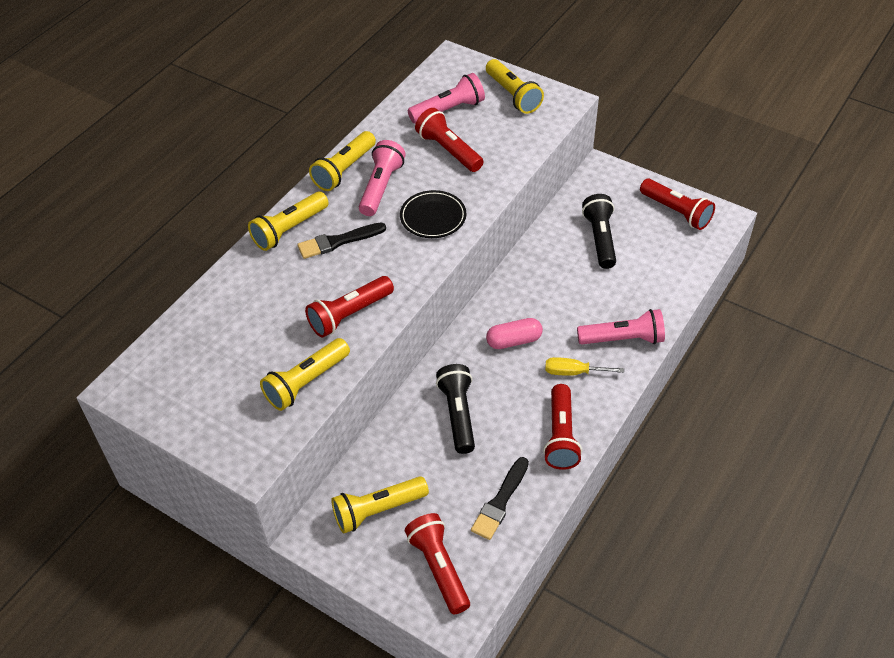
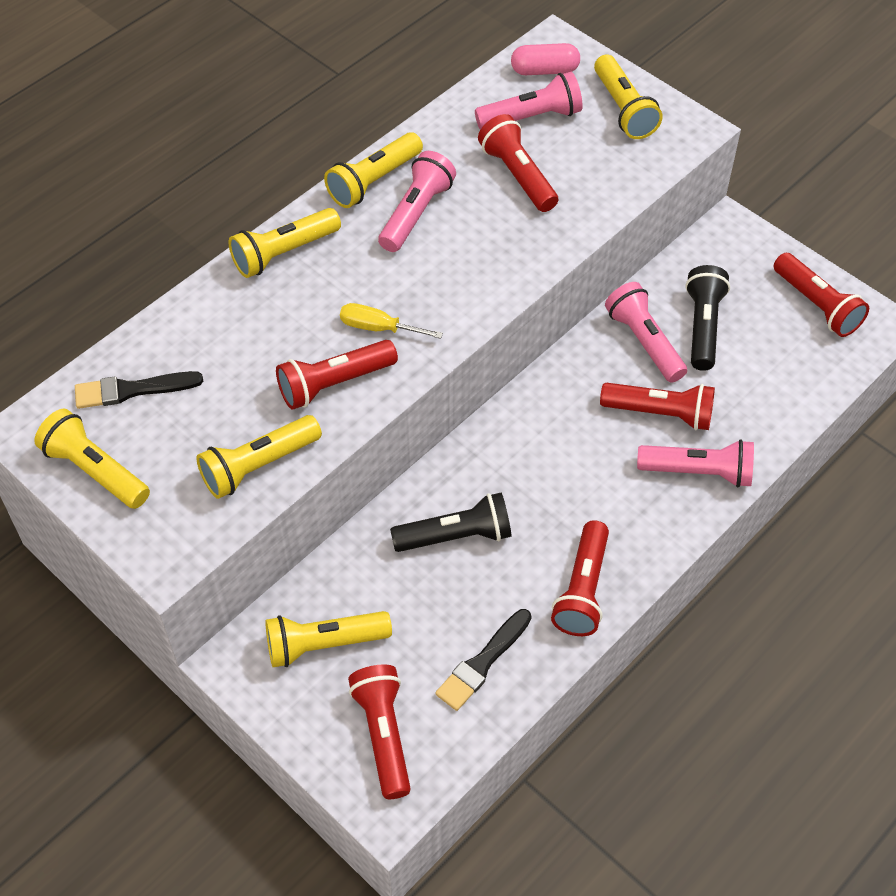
camera: 10 degrees right, 5 degrees up
(181, 407) = (95, 470): none -> yellow flashlight
(338, 241) = (342, 280): black brush -> black brush (132, 390)
(433, 217) = (474, 267): black plate -> none
(458, 414) = (456, 536): black flashlight -> black flashlight turned 75 degrees clockwise
(514, 341) = (552, 449): pink capsule -> pink capsule (544, 70)
(561, 256) = (644, 342): none -> pink flashlight
(573, 372) = (620, 506): yellow screwdriver -> yellow screwdriver (378, 328)
(585, 303) = (660, 413): none -> red flashlight

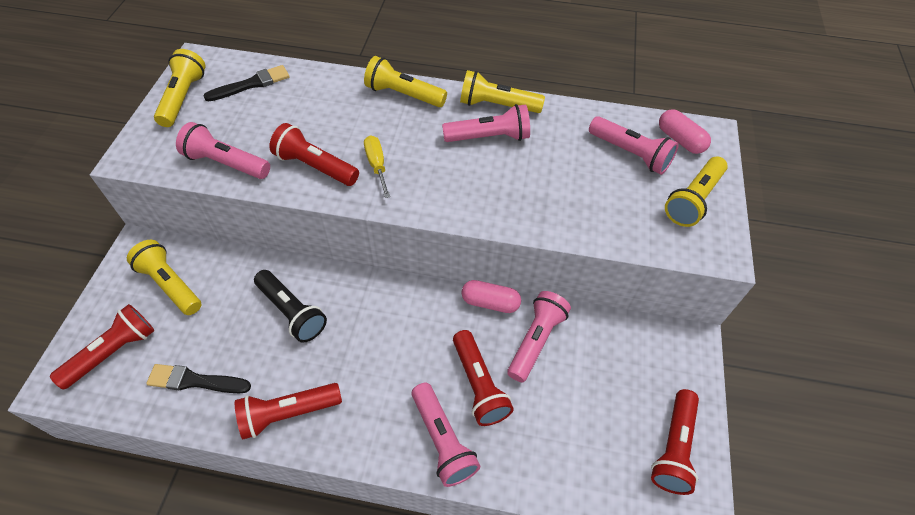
camera: 55 degrees right, 0 degrees up
(132, 390) = (251, 84): black brush -> black brush turned 105 degrees clockwise
(258, 466) = (226, 163): yellow flashlight -> pink flashlight
(518, 175) = (571, 172): red flashlight -> none
(574, 354) = (490, 302): none -> pink capsule
(703, 327) = (581, 373): black flashlight -> none

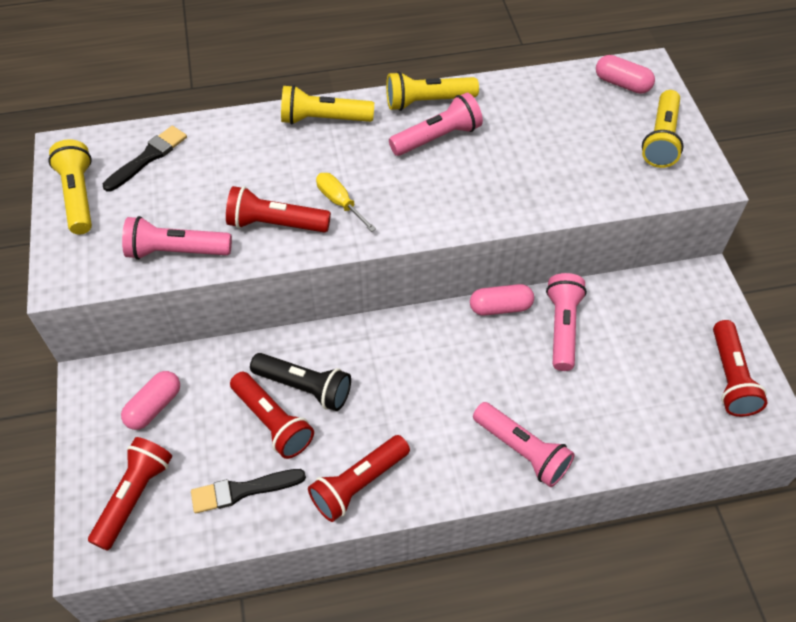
camera: 20 degrees left, 0 degrees up
(171, 284) = (154, 407): yellow flashlight -> pink capsule
(478, 385) = (529, 388): red flashlight -> red flashlight (272, 422)
(630, 154) = (582, 112): pink flashlight -> none

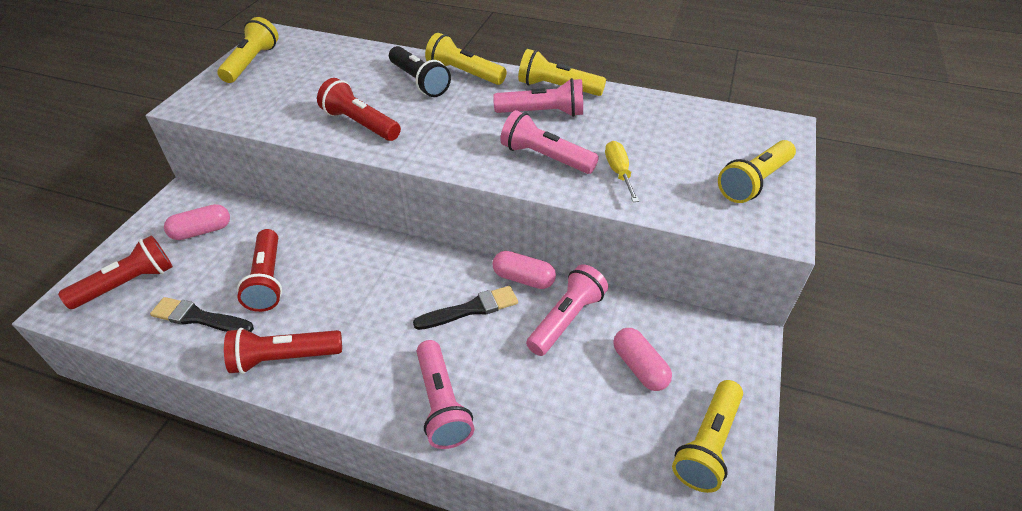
camera: 30 degrees right, 10 degrees down
(148, 157) = (319, 56): black brush -> black brush (471, 309)
(176, 251) = (275, 115): pink flashlight -> pink flashlight (545, 157)
(304, 387) = (313, 267): black flashlight -> black flashlight (419, 82)
(340, 202) = (422, 127): yellow screwdriver -> yellow screwdriver (619, 172)
(622, 84) = (748, 129): pink capsule -> pink capsule (639, 367)
(730, 378) = (707, 444): red flashlight -> yellow flashlight

